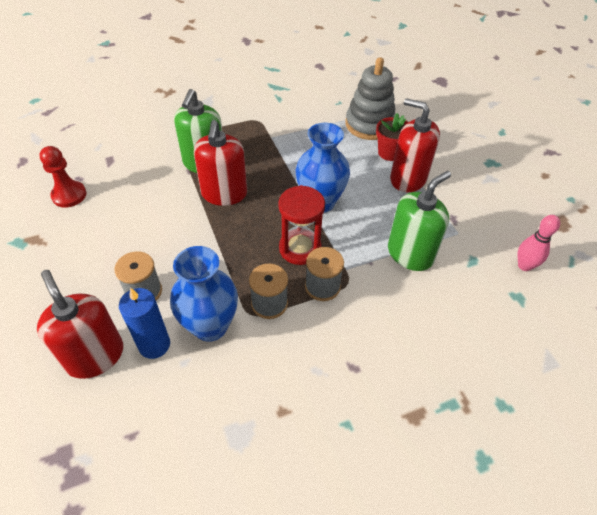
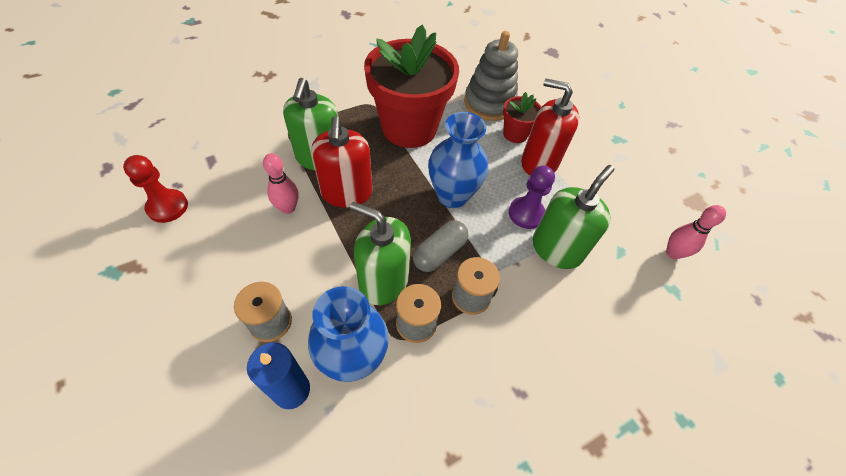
camera: 10 degrees left, 5 degrees up
(95, 356) = (221, 413): red soap dispenser -> none
(171, 203) = (288, 208): none -> pink bowling pin
(246, 268) = (383, 281): none -> green soap dispenser
(289, 142) = (409, 128): none -> red flower pot
(300, 248) = (439, 253): red hourglass -> grey capsule
(387, 222) = (526, 214): none -> purple pawn

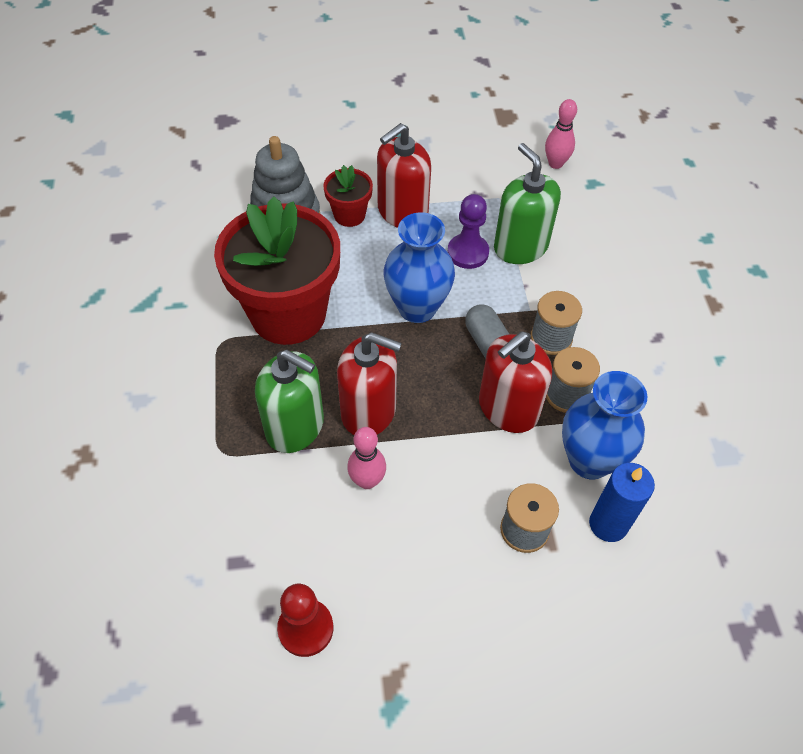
camera: 65 degrees left, 0 degrees up
(383, 281) = (508, 408): green soap dispenser -> red soap dispenser

